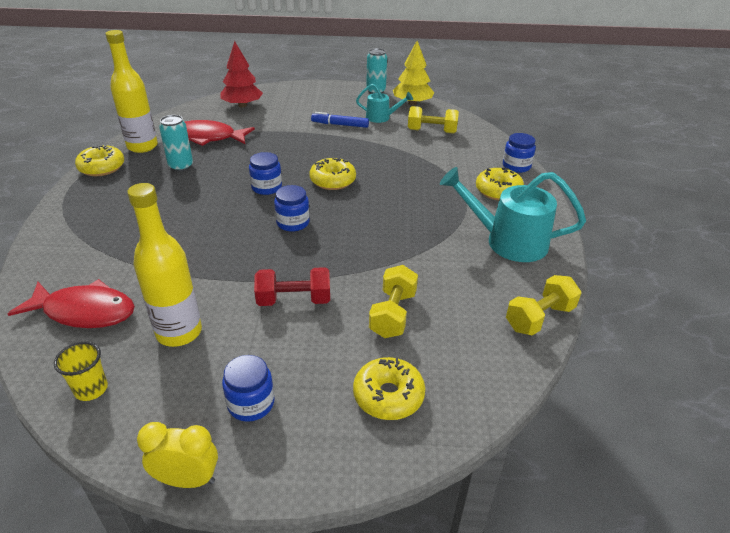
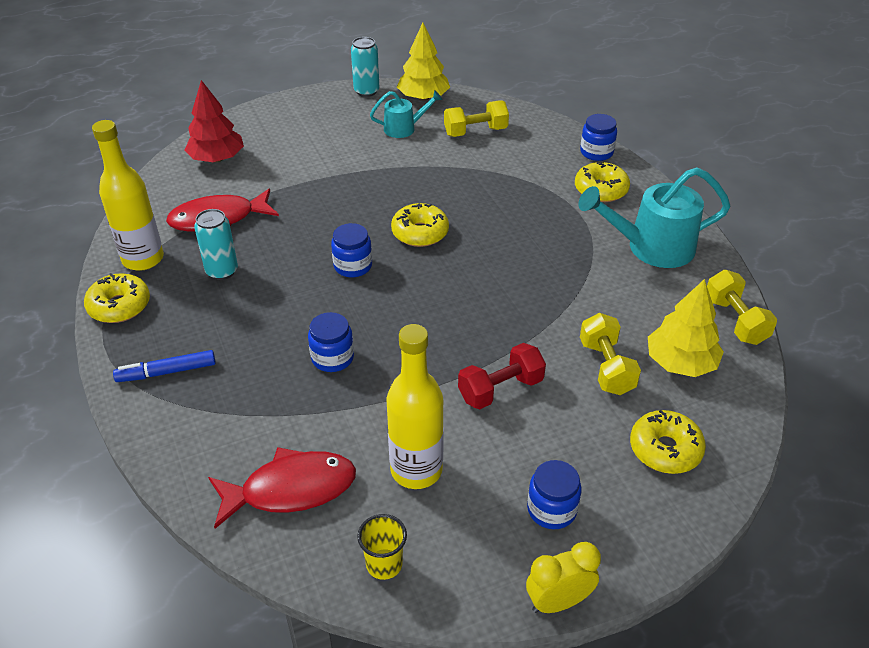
camera: 25 degrees left, 5 degrees up
(293, 223) = (422, 301): blue jar -> blue jar (332, 358)
(340, 125) = (364, 153): blue marker -> blue marker (167, 372)
(461, 333) = (680, 363): none -> yellow tree
(539, 318) = (735, 321): yellow dumbbell -> yellow dumbbell turned 45 degrees counterclockwise

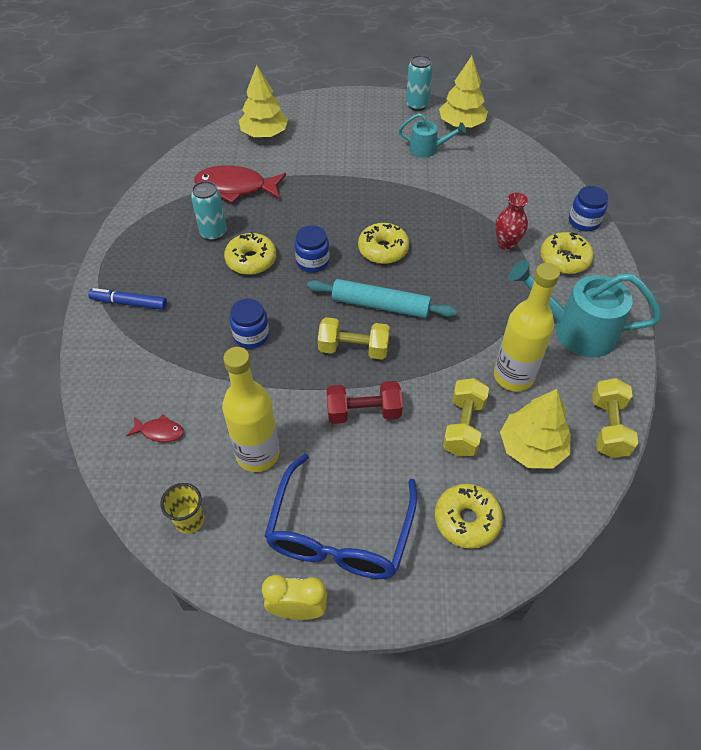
camera: 25 degrees right, 10 degrees up
(119, 306) = (127, 238): yellow donut -> yellow donut (251, 260)
(143, 259) = (164, 204): yellow bottle -> yellow bottle (513, 376)
(217, 159) = (264, 134): red tree -> yellow tree
(291, 489) = (160, 432): red fish -> red fish, size x0.47
(452, 285) = (380, 305): none -> turquoise rolling pin
(475, 132) = (486, 170): yellow dumbbell -> yellow dumbbell (353, 349)
(538, 192) = (506, 244): none -> red vase
(551, 509) = (340, 531): blue jar -> blue glasses

